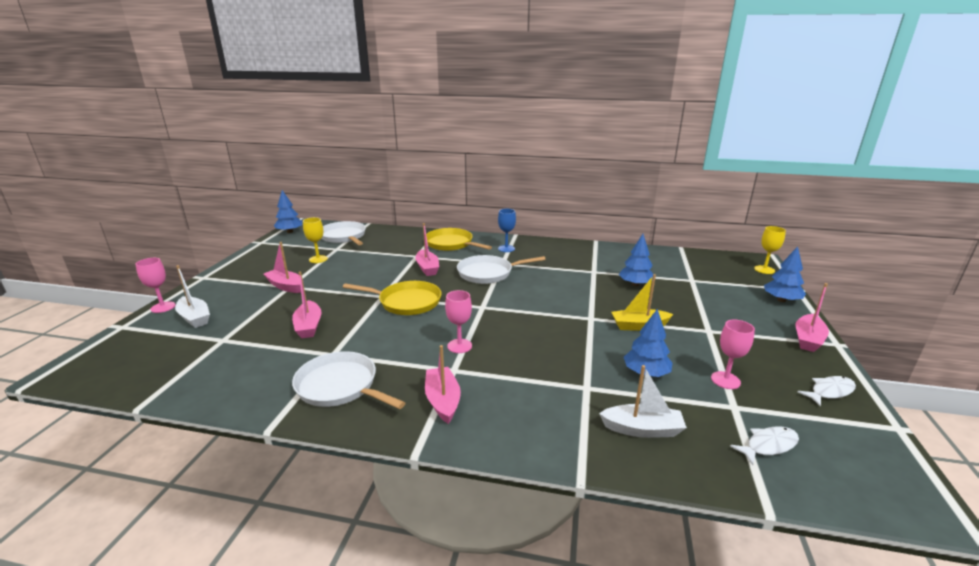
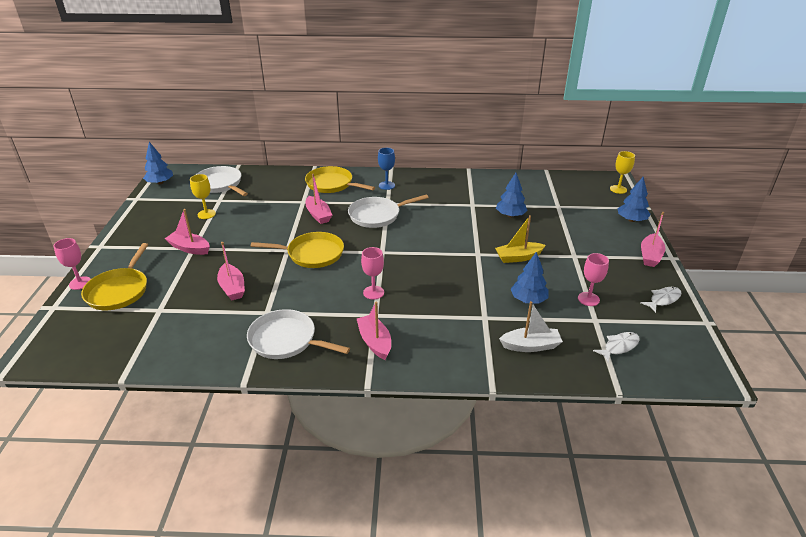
camera: 10 degrees left, 10 degrees up
(194, 318) = (119, 291): white boat -> yellow pan

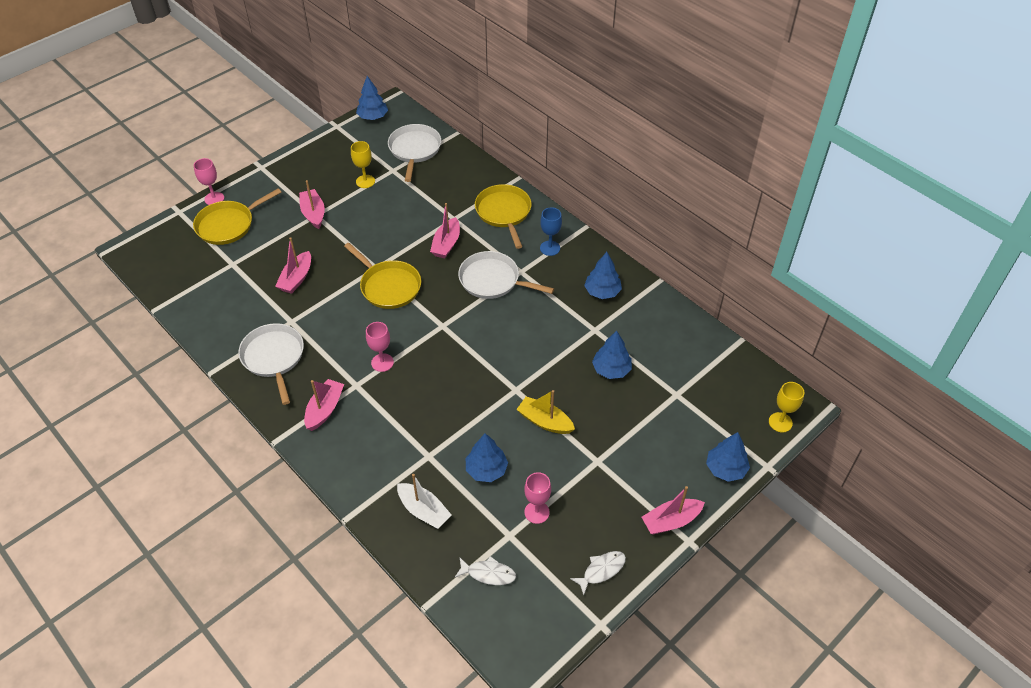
camera: 45 degrees right, 15 degrees up
(448, 188) = (602, 292): none -> blue tree
(663, 299) = (601, 570): white fish -> white fish turned 45 degrees counterclockwise

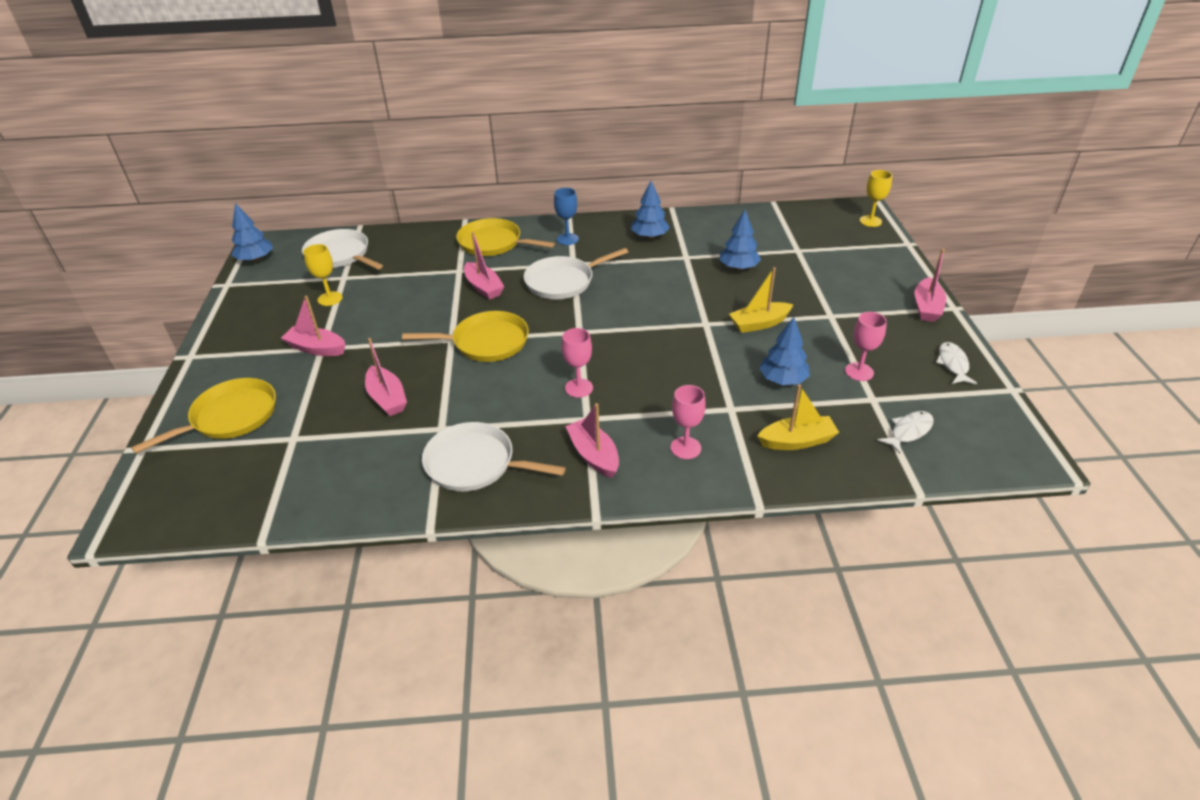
camera: 50 degrees left, 10 degrees down
(214, 199) = (173, 410): pink goblet -> pink goblet (685, 448)
(228, 225) = (231, 417): yellow pan -> yellow pan turned 135 degrees counterclockwise
(423, 510) = (797, 441): white boat -> yellow boat
(725, 468) = (894, 261): blue tree -> none

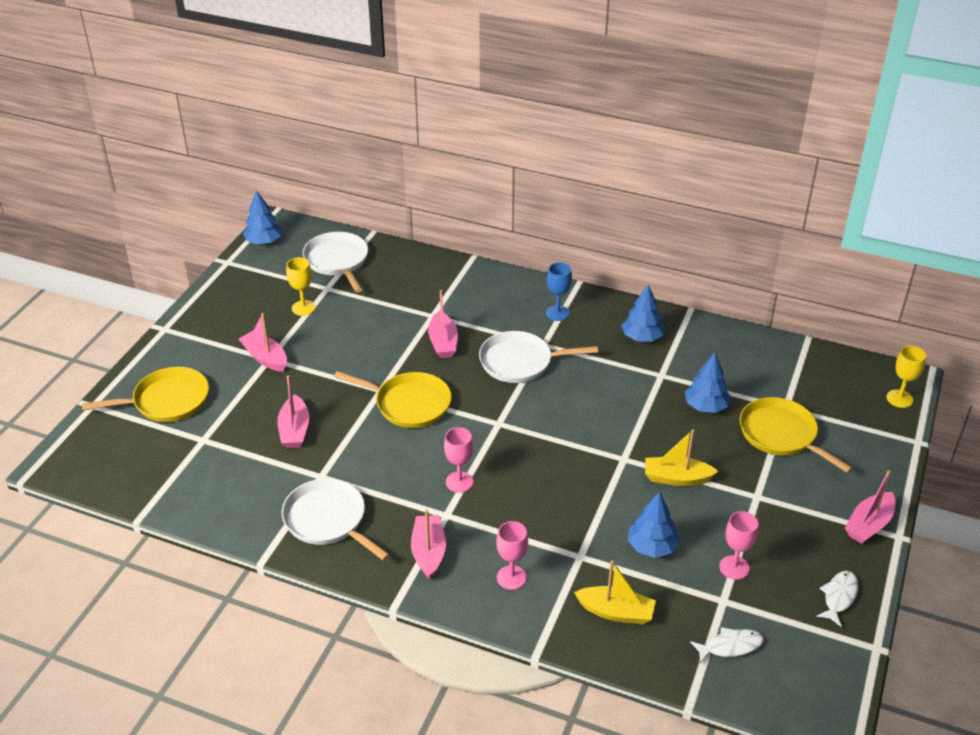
camera: 25 degrees right, 0 degrees up
(493, 243) = (483, 294): yellow pan -> yellow pan (780, 435)

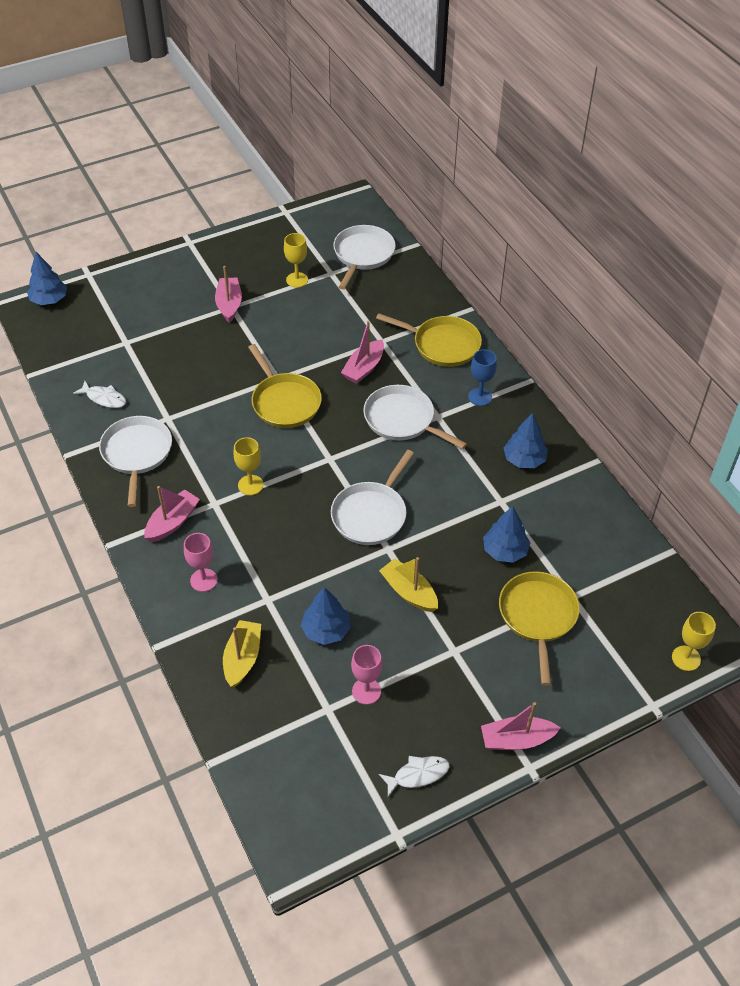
camera: 40 degrees right, 10 degrees up
(167, 401) = (134, 299): yellow pan -> yellow pan (443, 345)
(264, 241) = (328, 209): blue tree -> blue tree (49, 300)
(294, 430) = (188, 372): pink boat -> none
(459, 482) = (250, 485): pink goblet -> yellow goblet
(581, 443) = (371, 514): none -> white pan
(616, 612) = (242, 658): yellow boat -> yellow boat turned 135 degrees counterclockwise
(730, 646) = (290, 745): white fish -> white fish (104, 398)

